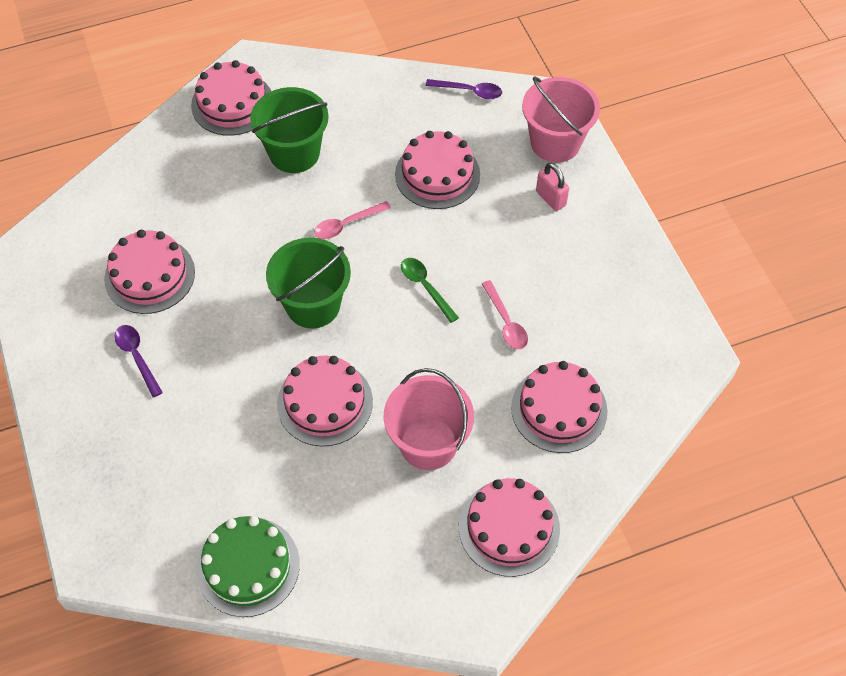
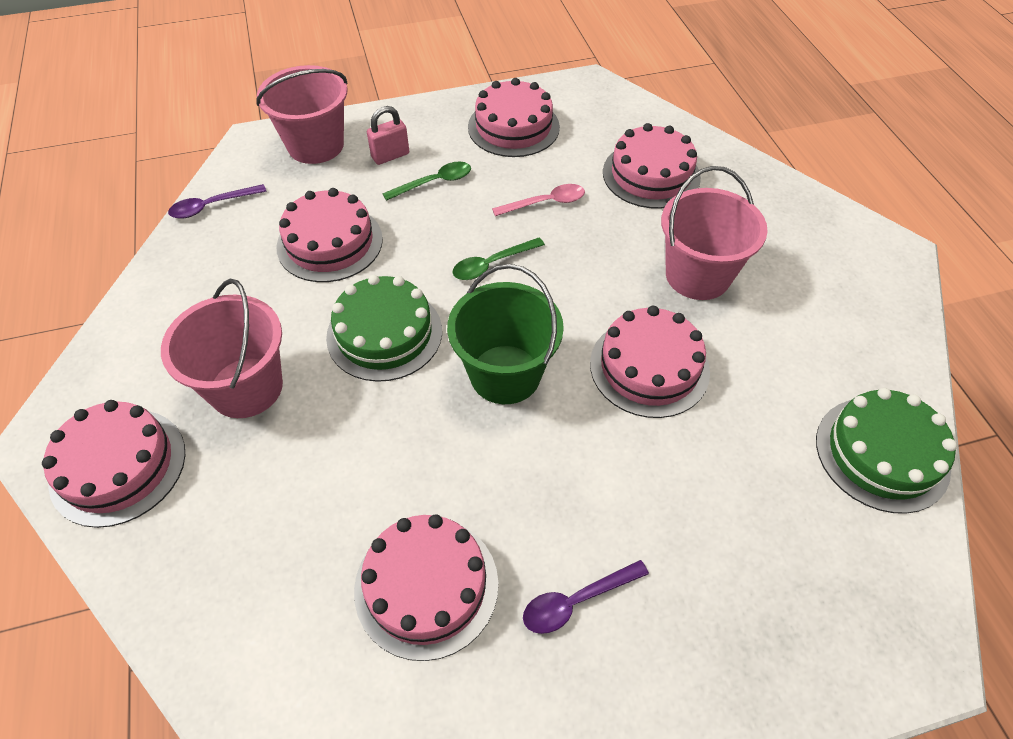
camera: 85 degrees left, 5 degrees down
(294, 153) = (246, 387): green bucket -> pink bucket
(347, 224) = (384, 334): pink spoon -> green cake
(469, 91) = (212, 206): purple spoon -> purple spoon turned 135 degrees counterclockwise
(509, 527) = (787, 221): pink cake -> pink cake (513, 127)
(520, 235) = (434, 183): none -> green spoon

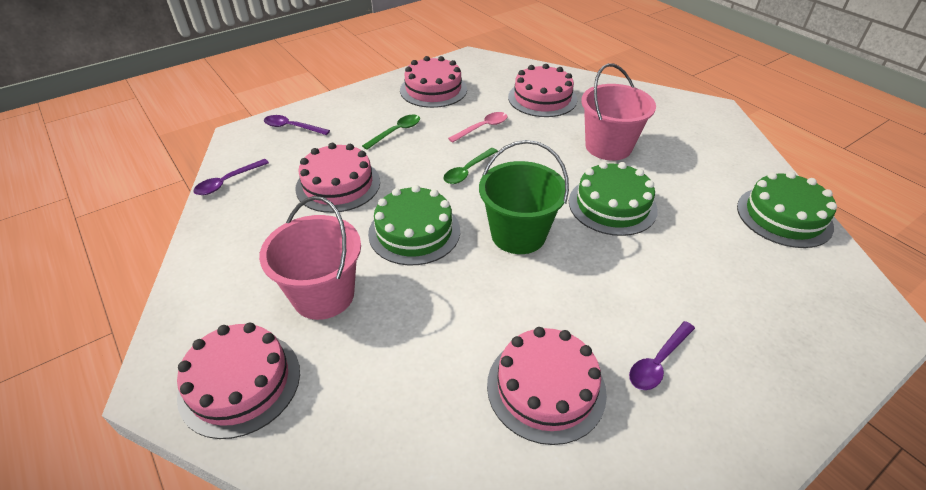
camera: 20 degrees left, 10 degrees down
(315, 145) = (292, 127): pink bucket -> purple spoon
(390, 156) = (354, 123): pink padlock -> none
(649, 367) = (612, 205): pink cake -> green cake

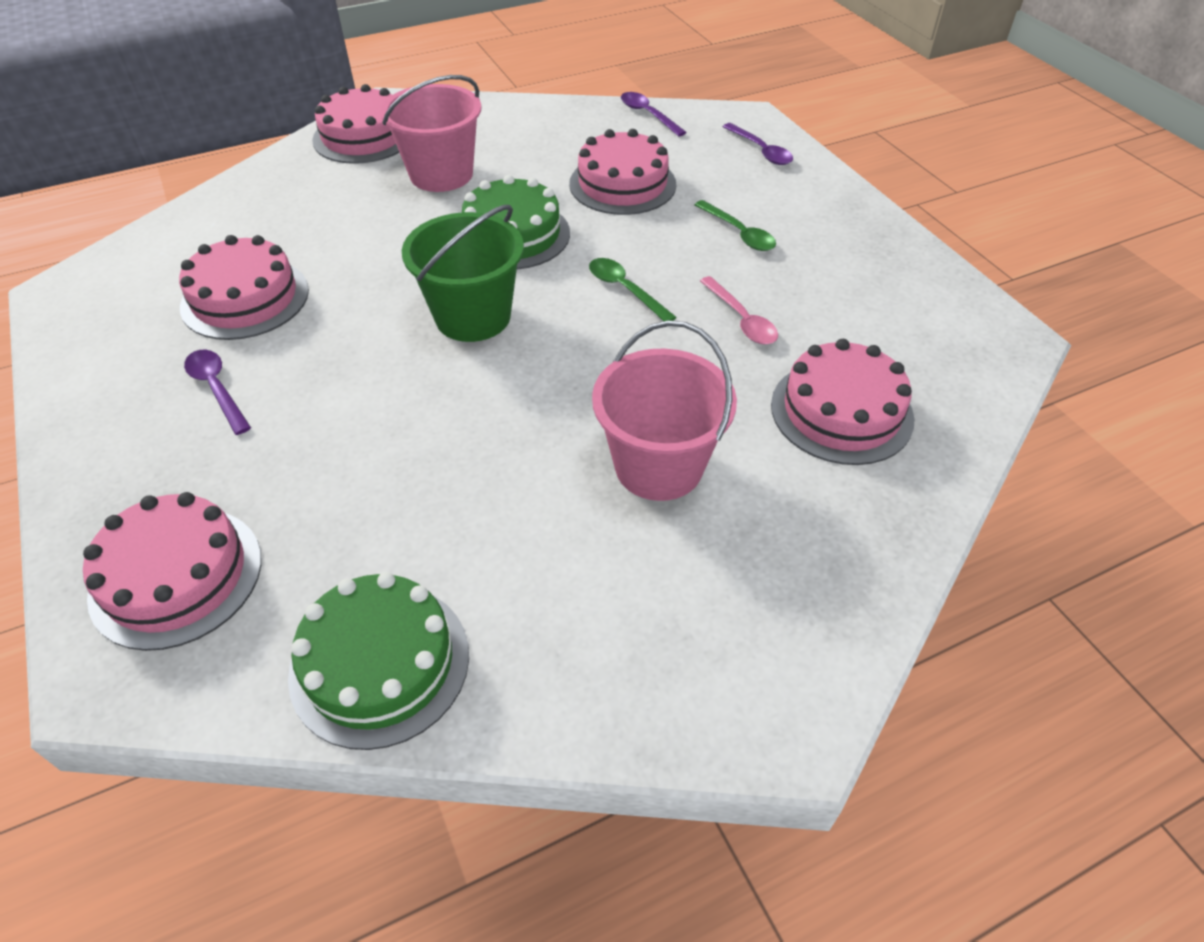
camera: 100 degrees right, 5 degrees up
(292, 127) = (760, 151): purple spoon -> purple spoon turned 120 degrees clockwise
(433, 89) = (871, 279): pink cake -> pink cake (176, 576)
(612, 205) = (497, 426): green cake -> none

